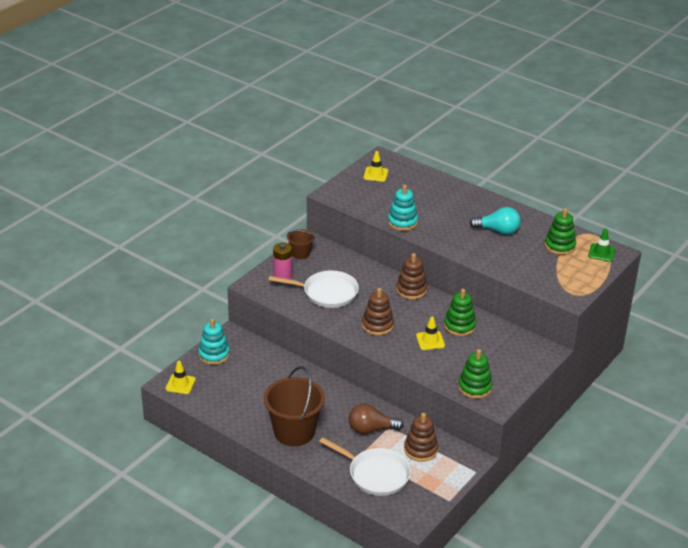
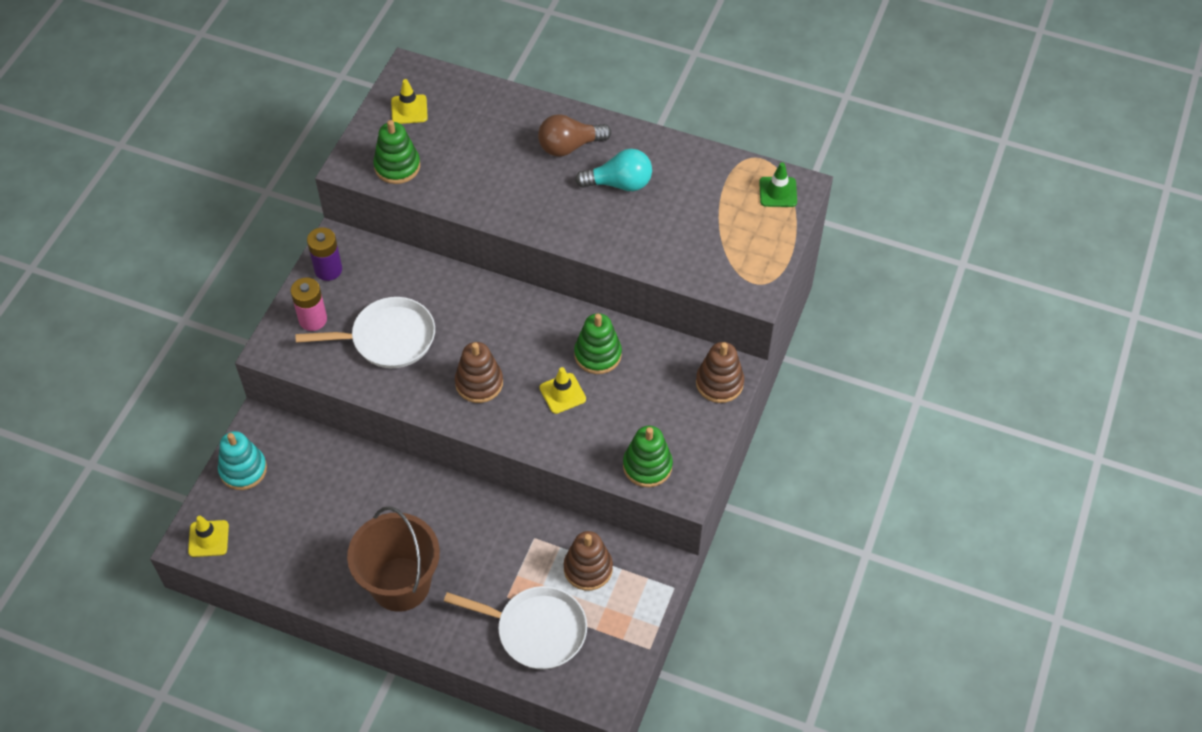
camera: 15 degrees left, 20 degrees up
(300, 254) = (328, 269): brown bucket -> purple battery
(371, 429) = (509, 550): brown light bulb -> brown light bulb (569, 146)
(402, 222) = (474, 199): turquoise stacking toy -> none
(411, 290) = (511, 302): brown stacking toy -> brown stacking toy (719, 383)
(559, 246) = (715, 193): green stacking toy -> green stacking toy (397, 166)

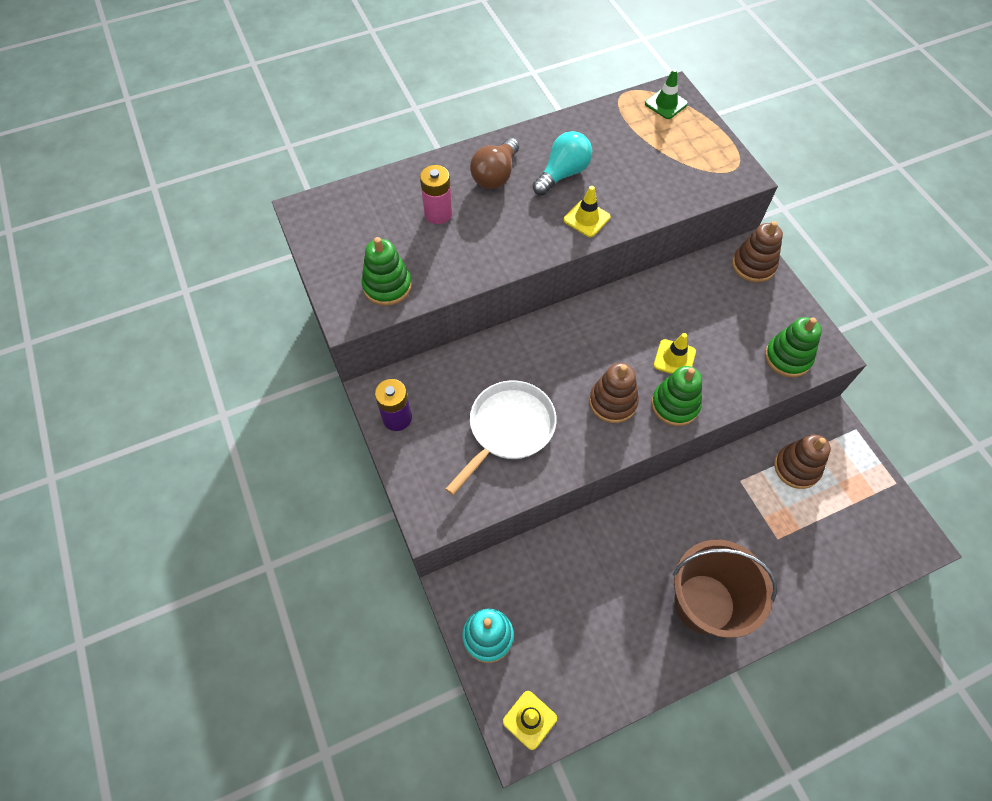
camera: 45 degrees left, 5 degrees up
(313, 319) = (433, 466): pink battery -> pink battery (438, 213)
(409, 109) = (341, 238): yellow traffic cone -> yellow traffic cone (586, 218)
(536, 630) = (823, 542): white pan -> none
(597, 354) = (660, 312): green stacking toy -> green stacking toy (675, 405)

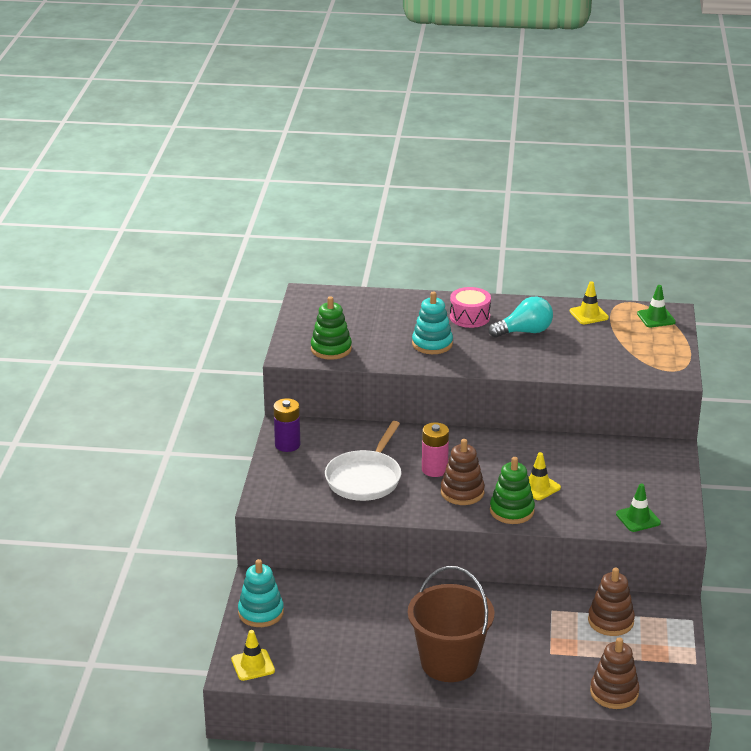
camera: 30 degrees right, 30 degrees down
(438, 213) = (404, 324): pink battery -> pink battery (434, 469)
(486, 231) = (432, 344): none -> turquoise stacking toy
(495, 175) = (469, 317): brown light bulb -> pink drum
(508, 429) = (365, 478): white pan -> white pan turned 135 degrees clockwise
(586, 218) = (518, 360): yellow traffic cone -> yellow traffic cone (589, 314)
(753, 265) = (666, 459): brown stacking toy -> brown stacking toy (614, 692)
(787, 357) = (638, 518): green stacking toy -> green traffic cone

